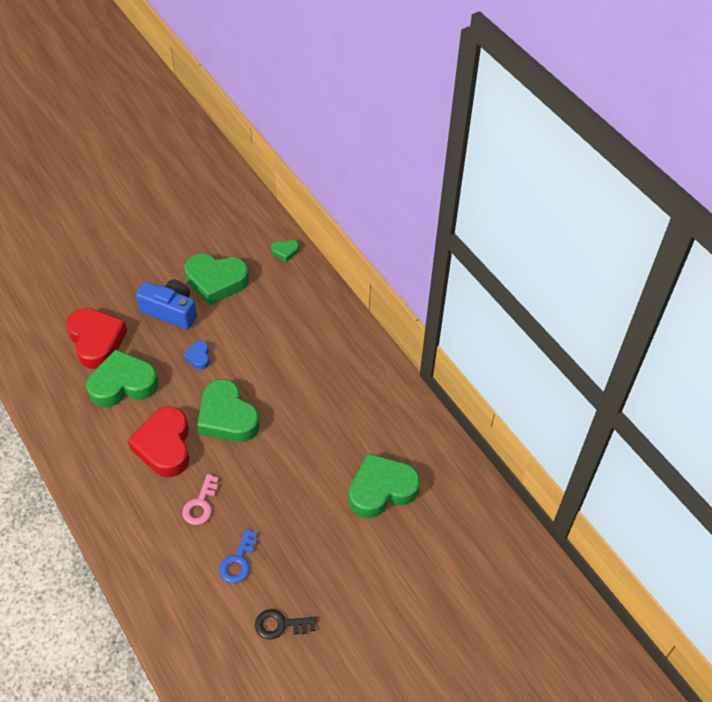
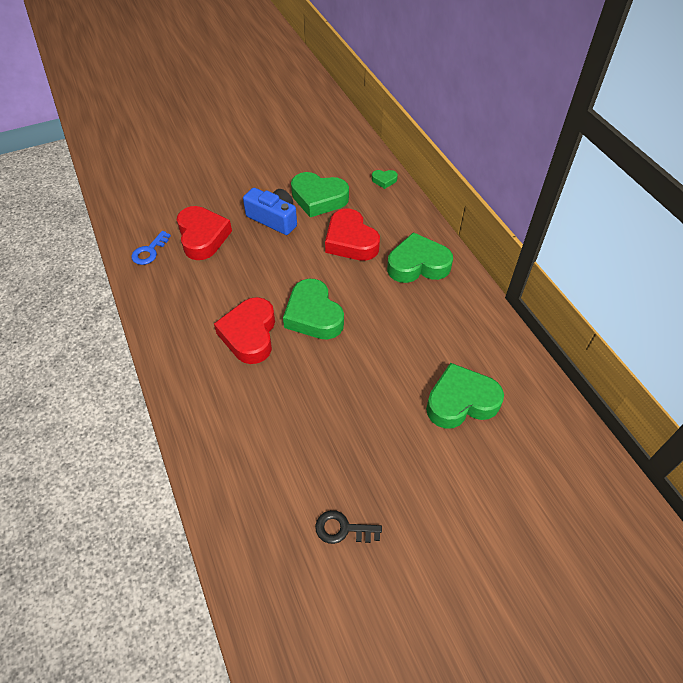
camera: 10 degrees right, 0 degrees up
(123, 384) = (220, 275): green heart -> green heart (418, 265)
(198, 357) = (293, 260): blue heart -> none
(200, 504) = (276, 394): pink key -> none
(238, 561) = (306, 455): blue key -> blue key (149, 251)
(256, 329) = (350, 241): none -> red heart

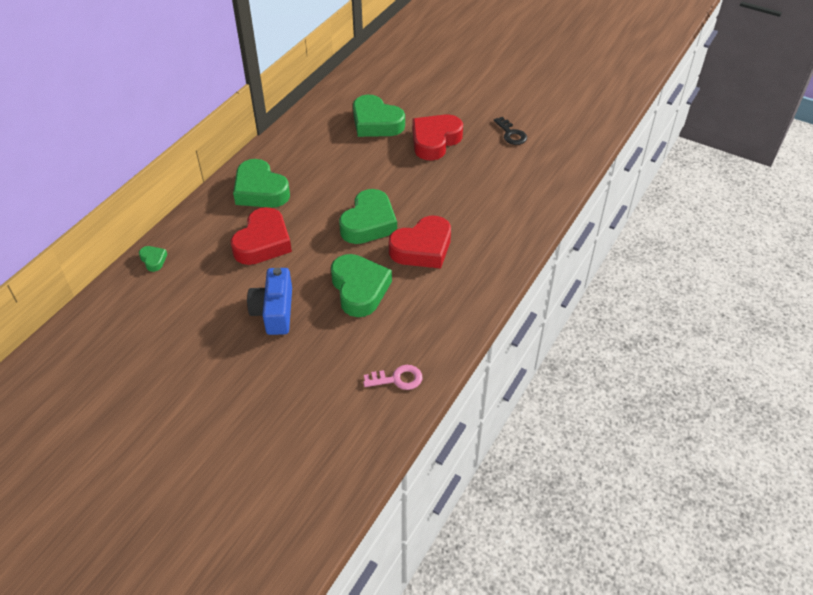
camera: 125 degrees left, 5 degrees down
(149, 251) = (397, 379): blue key -> pink key
(202, 237) = (343, 350): red heart -> red heart (435, 141)
(318, 199) = (218, 294): green heart -> green heart (359, 289)

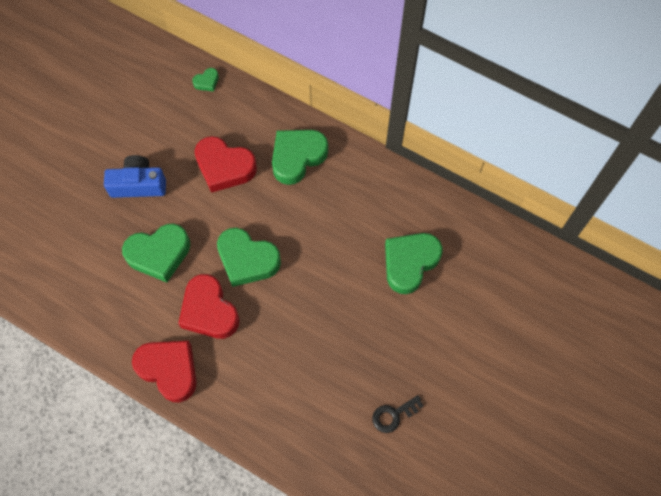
camera: 90 degrees right, 20 degrees up
(397, 379) = (52, 288): pink key -> none
(435, 141) = (378, 327): red heart -> red heart (169, 370)

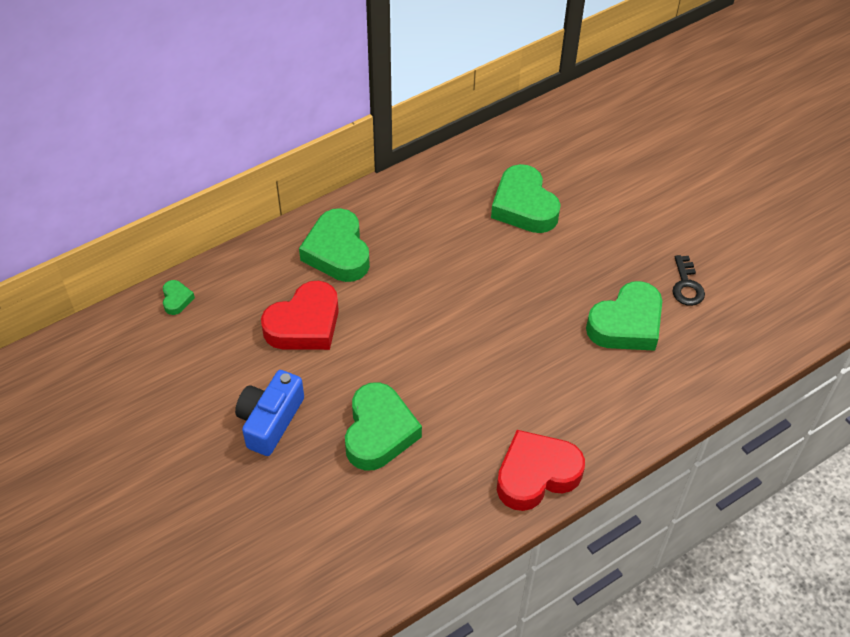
camera: 65 degrees left, 15 degrees down
(209, 311) = (482, 407): red heart -> none
(247, 260) = (438, 346): green heart -> green heart (626, 324)

